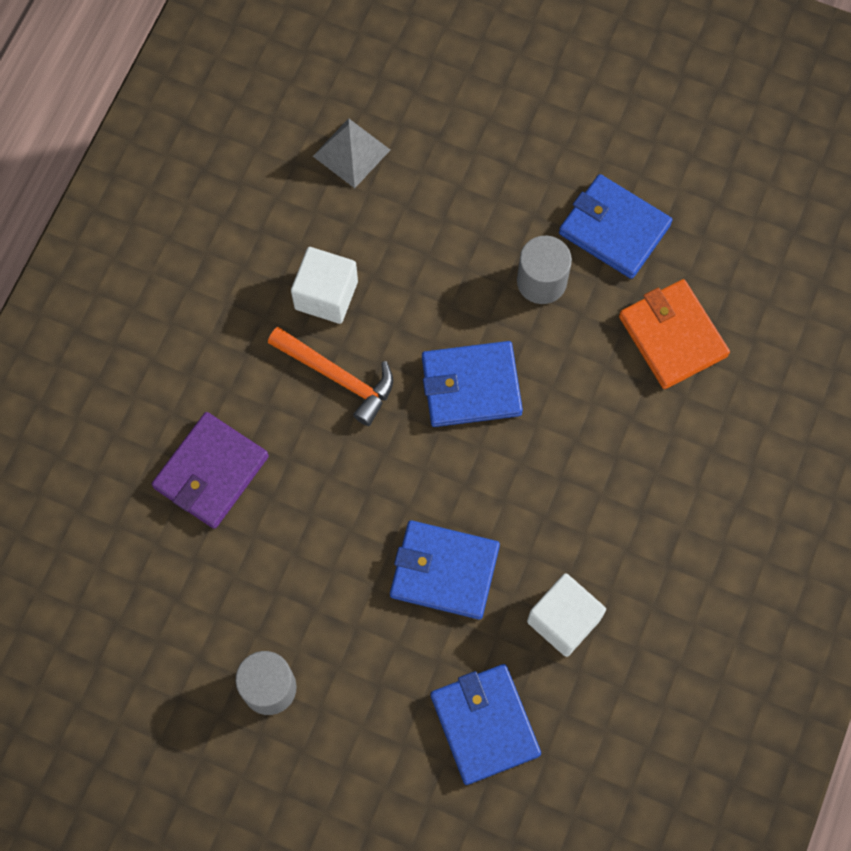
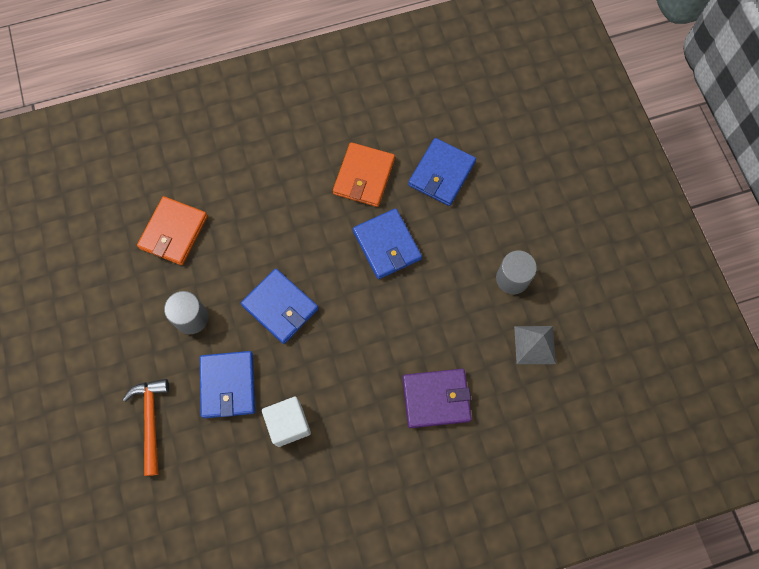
camera: 130 degrees left, 0 degrees up
(337, 376) = (330, 378): orange hammer -> orange hammer (151, 421)
(351, 153) = (188, 485): grey pyramid -> grey pyramid (534, 344)
(563, 620) = (364, 176): white cube -> orange wallet
(614, 229) = (131, 304): blue wallet -> blue wallet (228, 385)

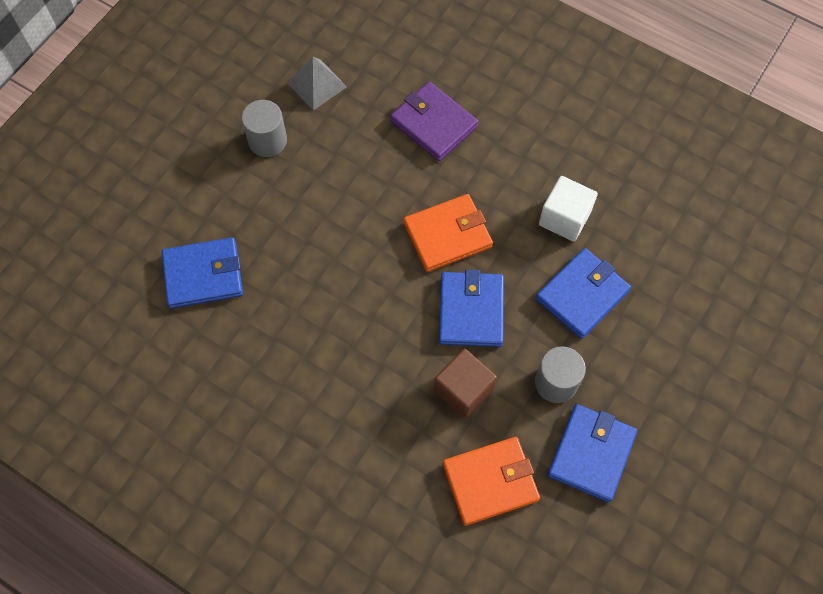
camera: 130 degrees left, 5 degrees down
(151, 421) = (675, 332): orange hammer -> none
(237, 261) = (463, 390): none -> brown cube
(364, 176) = (266, 345): orange wallet -> orange wallet (447, 235)
(387, 245) = (325, 266): blue wallet -> blue wallet (591, 454)

